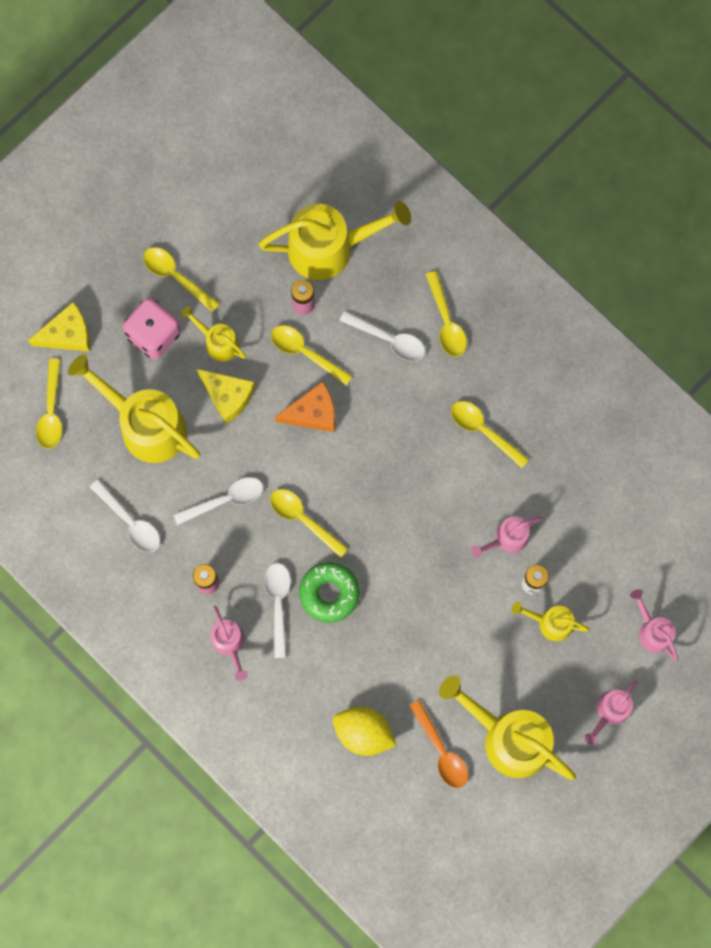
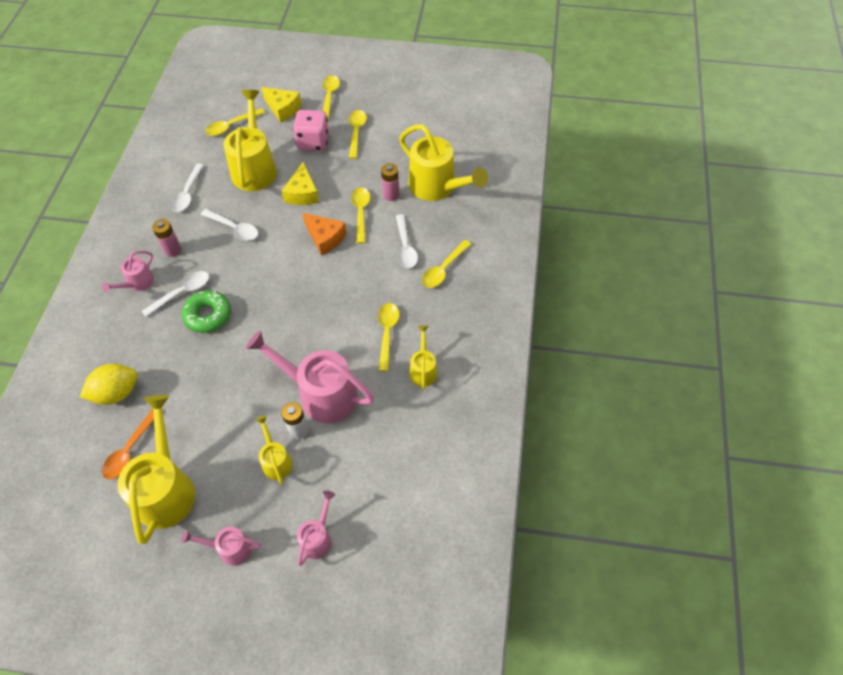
camera: 55 degrees right, 20 degrees down
(217, 342) = (332, 171): yellow watering can -> yellow watering can (423, 369)
(303, 519) = (250, 273): yellow spoon -> yellow spoon (329, 97)
(363, 733) = (116, 393): yellow lemon -> yellow lemon turned 75 degrees clockwise
(506, 539) = (320, 394): pink watering can -> pink watering can, size x1.96

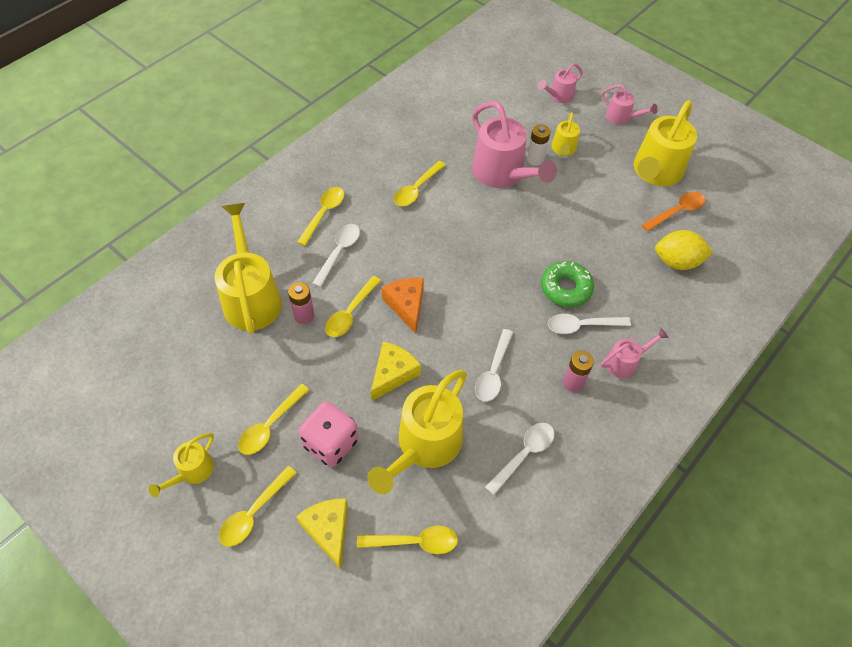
camera: 150 degrees left, 0 degrees up
(234, 228) = (493, 372): white spoon -> white spoon turned 135 degrees counterclockwise
(423, 369) = (410, 150): yellow watering can -> yellow watering can (192, 472)
(444, 269) = (324, 214): yellow spoon -> yellow spoon turned 45 degrees counterclockwise

